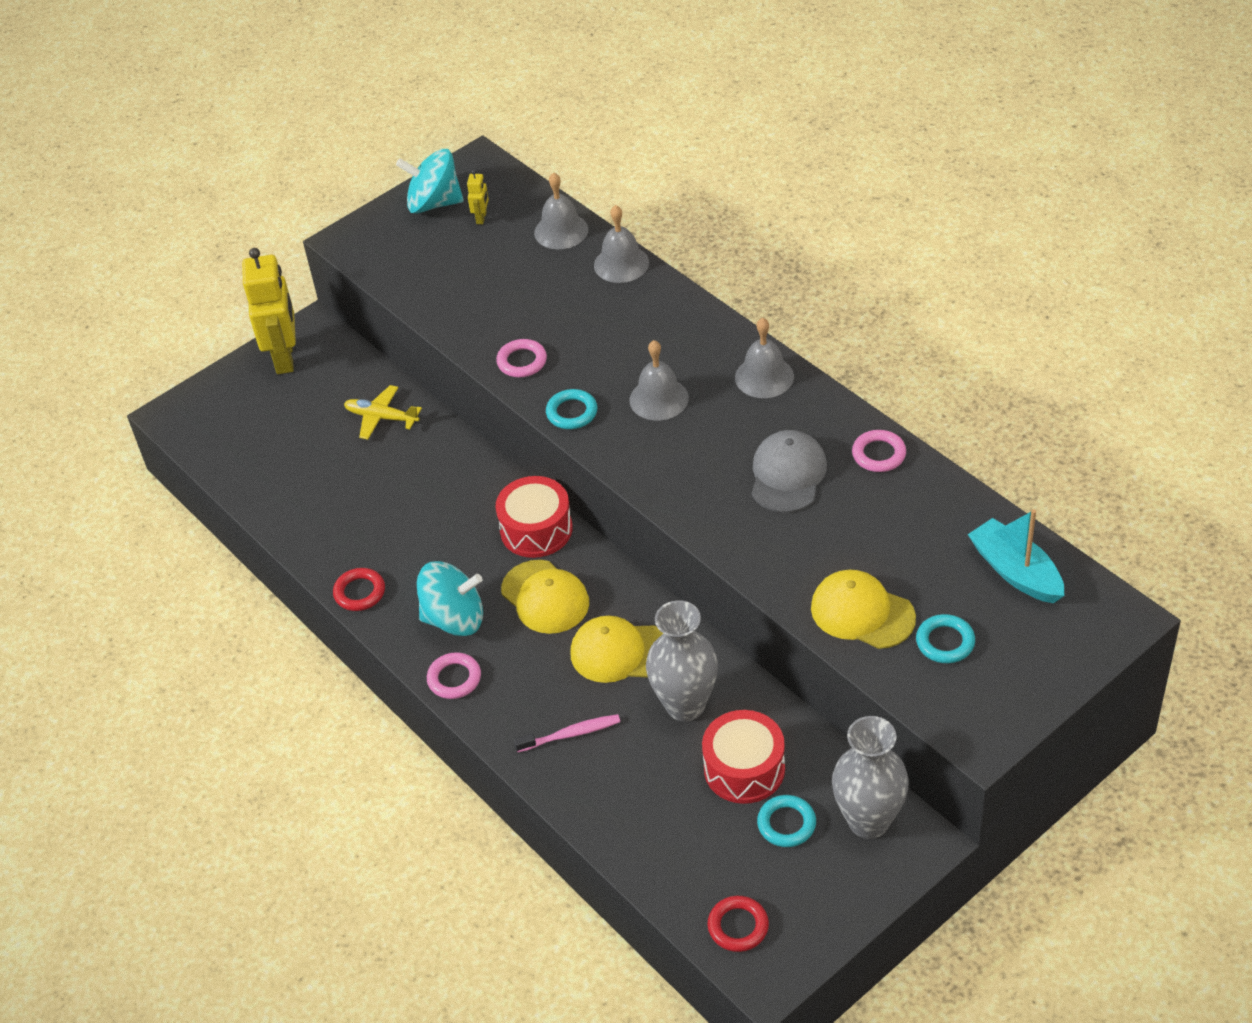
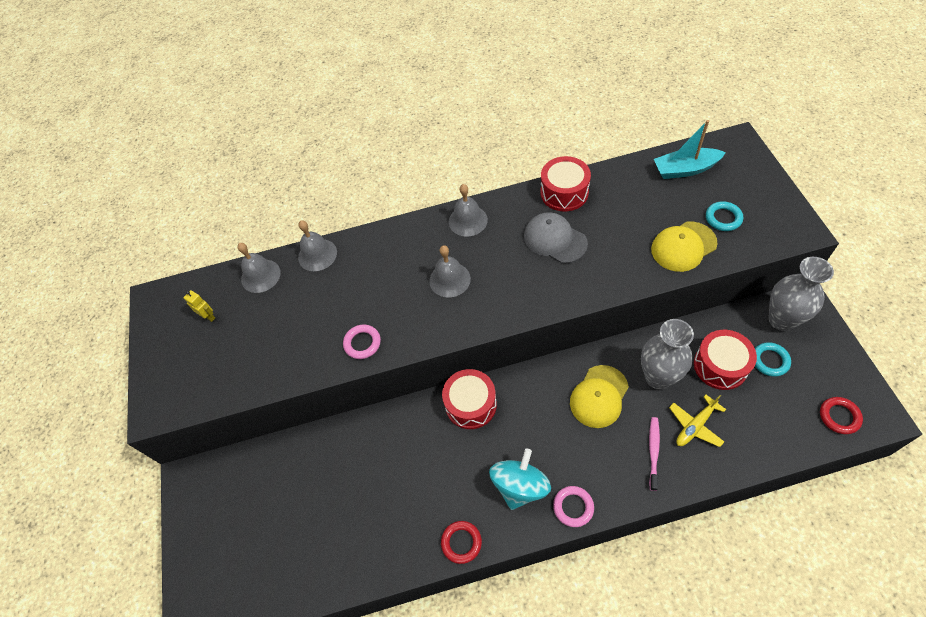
camera: 60 degrees left, 10 degrees up
(285, 357) = (200, 509): yellow robot -> none
(382, 417) = (307, 463): yellow plane -> yellow plane (695, 425)
(434, 203) = (168, 340): turquoise spinning top -> none
(545, 597) = (531, 422): yellow cap -> none
(572, 412) = (429, 332): turquoise ring -> none
(879, 454) = (564, 192): pink ring -> red drum

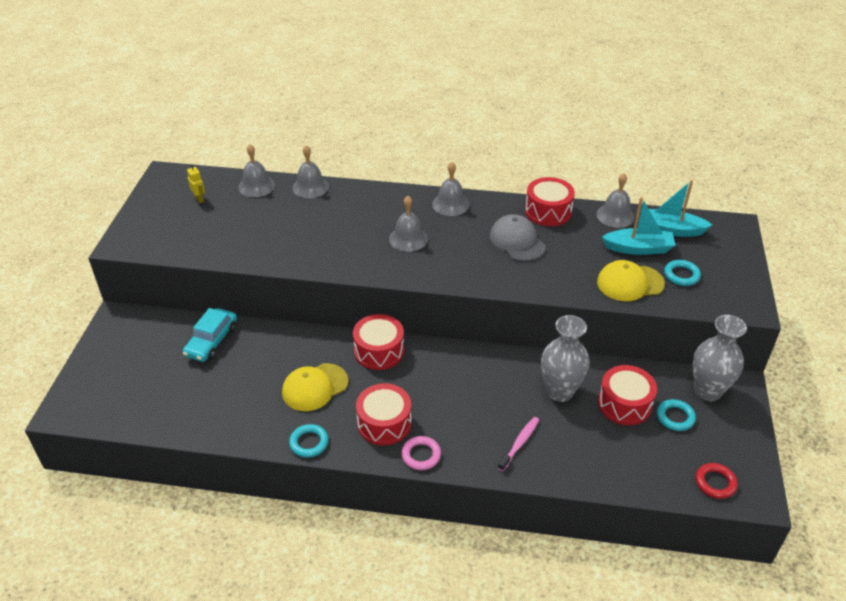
camera: 15 degrees right, 15 degrees down
(301, 465) = (212, 341): none -> turquoise car
(362, 343) = (308, 256): pink ring -> none
(461, 542) = (309, 443): red ring -> turquoise ring
(520, 486) = (384, 423): turquoise spinning top -> red drum
(599, 396) = (496, 386): yellow cap -> yellow cap (315, 387)
(627, 172) = (615, 215): none -> grey bell
(669, 203) = (638, 248): none -> turquoise boat
(695, 425) = (571, 439): yellow plane -> none

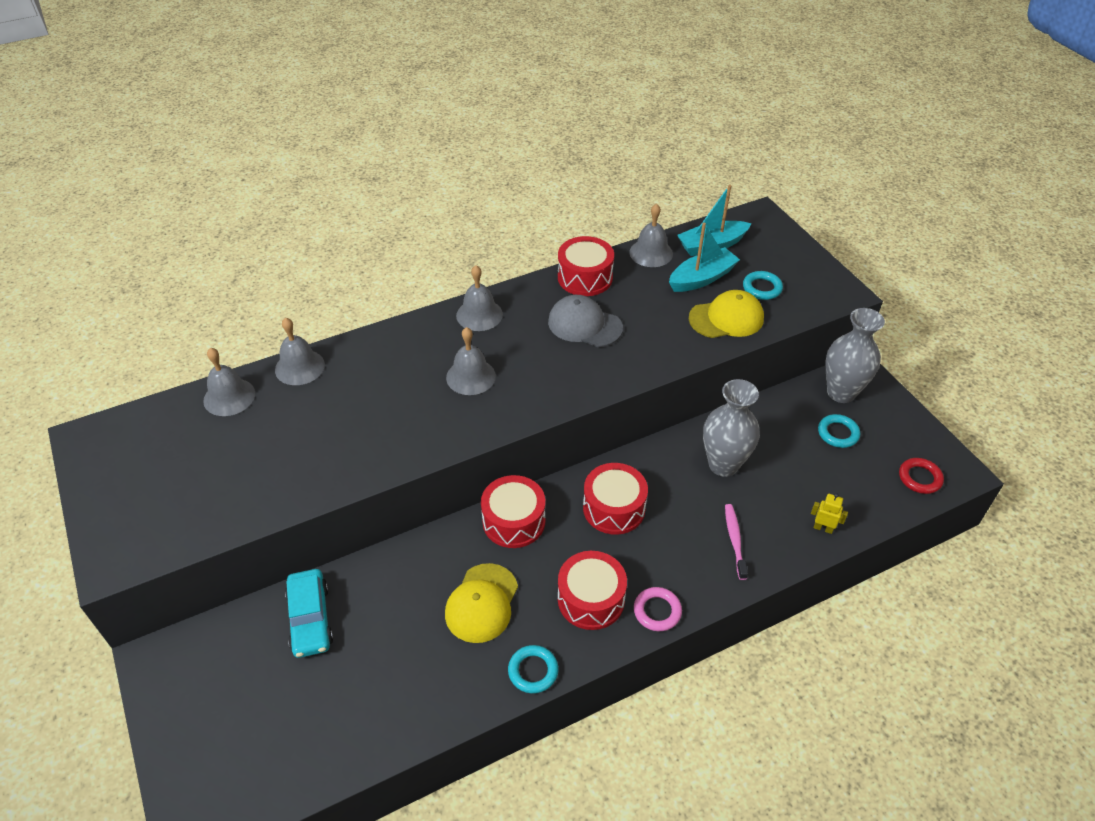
camera: 35 degrees left, 5 degrees up
(199, 199) = (167, 448): yellow robot -> yellow robot (823, 528)
(624, 404) = (787, 445): red drum -> red drum (614, 508)
(630, 283) = (726, 318): yellow cap -> yellow cap turned 150 degrees counterclockwise

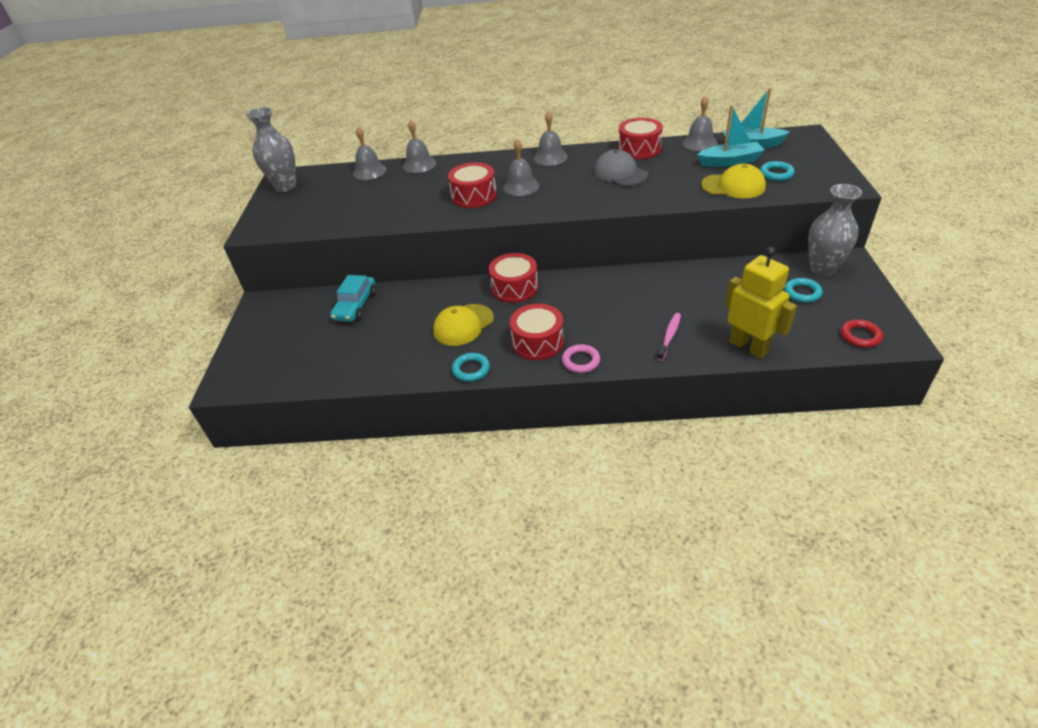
camera: 30 degrees right, 5 degrees down
(614, 508) = (589, 297): red drum -> red drum (474, 196)
(723, 464) = (691, 291): grey vase -> grey vase (285, 186)
(823, 528) = (749, 347): yellow robot -> yellow robot, size x2.37

